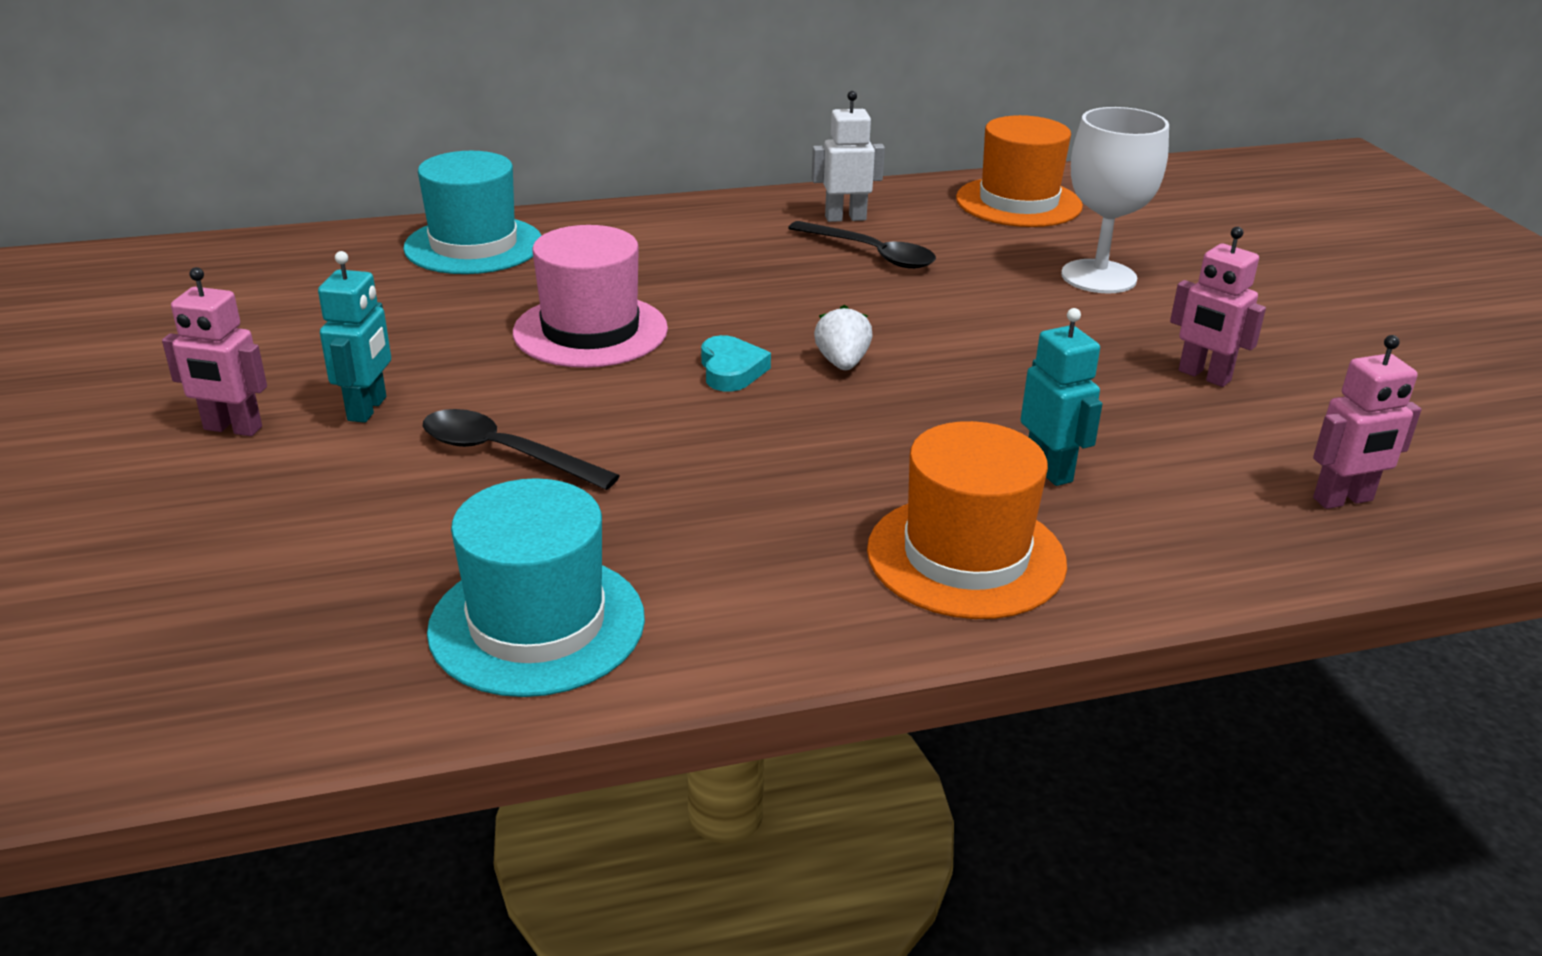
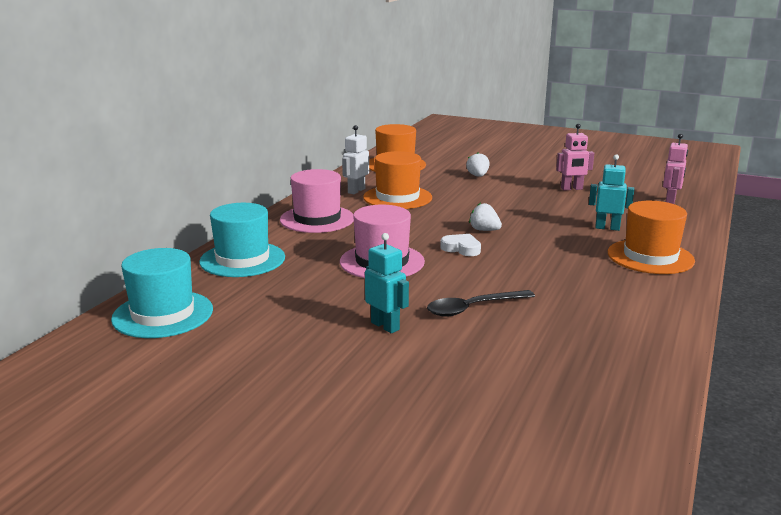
camera: 50 degrees left, 10 degrees down
(232, 429) = (356, 363): pink robot -> none
(537, 624) = (623, 338): turquoise hat -> turquoise hat (163, 314)
(685, 235) = (317, 219): none -> pink hat
(731, 370) = (461, 248): turquoise heart -> white heart
(871, 254) = (397, 197): black spoon -> orange hat
(1098, 277) = (478, 176): white goblet -> white strawberry

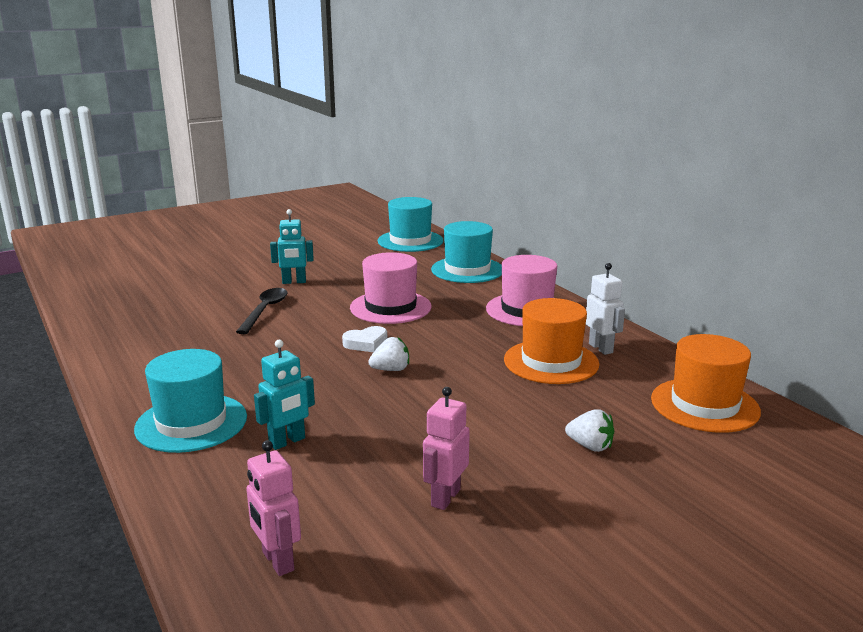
camera: 125 degrees right, 0 degrees up
(650, 257) = (191, 423): orange hat -> turquoise hat

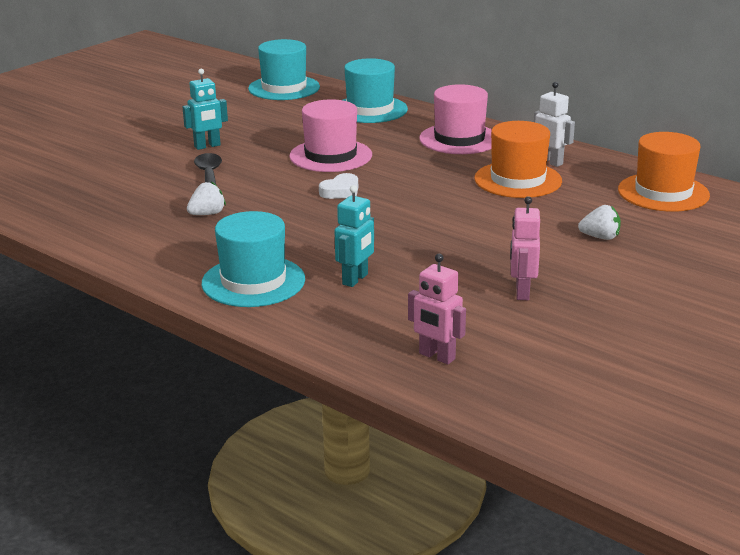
camera: 20 degrees left, 5 degrees up
(391, 370) = (386, 209): white strawberry -> white strawberry (207, 214)

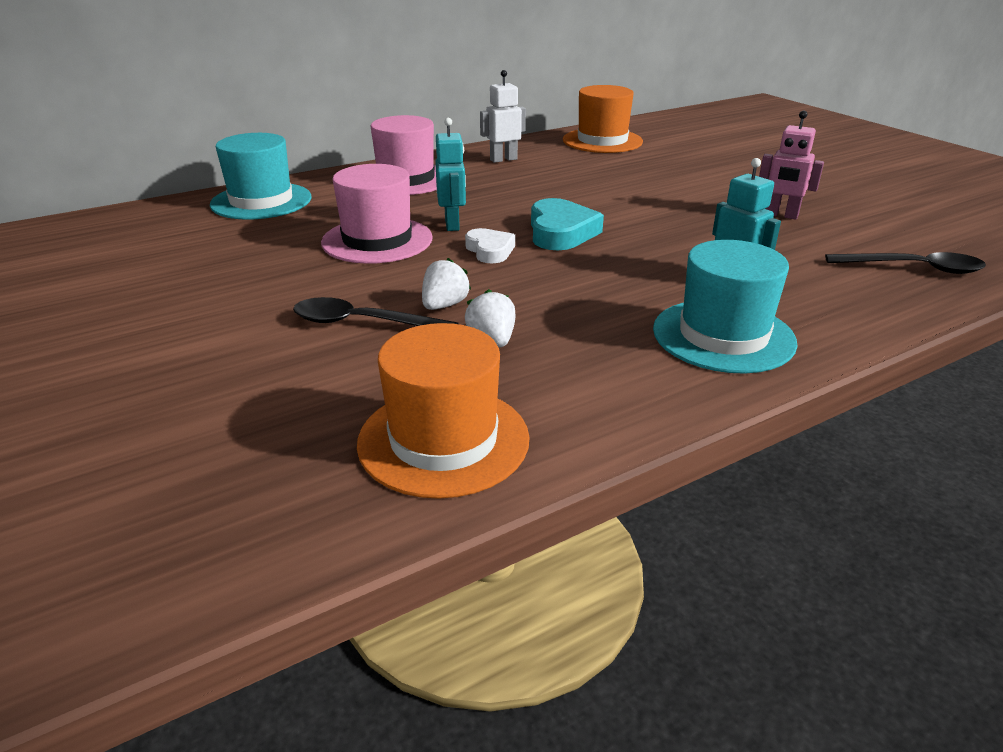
camera: 70 degrees left, 5 degrees up
(207, 146) = (240, 310): turquoise robot -> turquoise robot (452, 224)
(284, 88) = (102, 232): turquoise hat -> none
(396, 208) = (561, 232): none -> turquoise heart
(436, 356) = (913, 268): pink robot -> black spoon
(518, 180) = (533, 176): orange hat -> orange hat (443, 440)
(600, 237) = (679, 172): white strawberry -> white strawberry (444, 305)

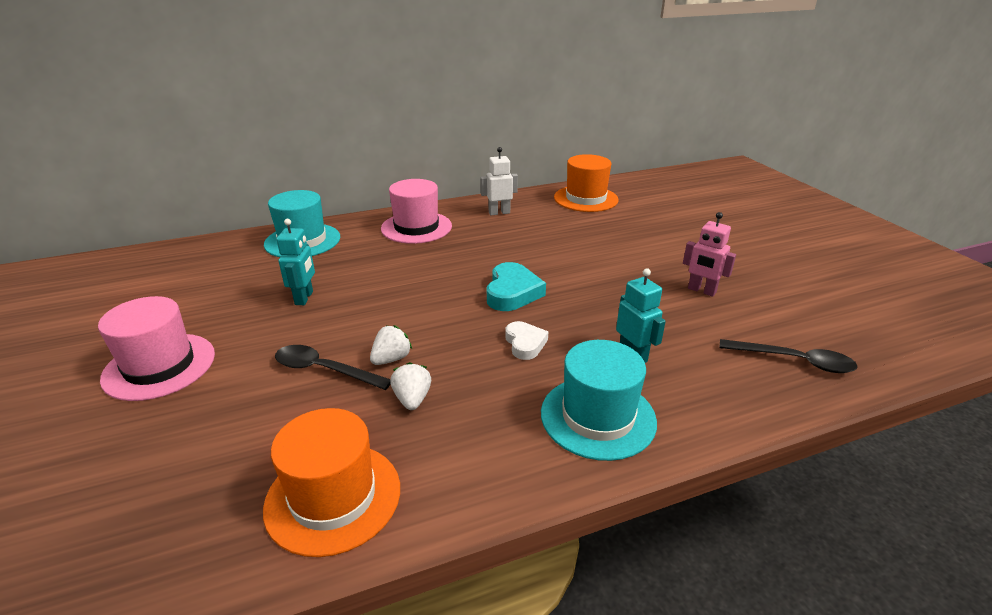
camera: 10 degrees right, 0 degrees up
(377, 240) = (369, 287): pink hat -> pink hat (159, 366)
(452, 224) = (432, 277): turquoise robot -> turquoise robot (304, 298)
(490, 250) = (449, 306): white heart -> white heart (525, 343)

